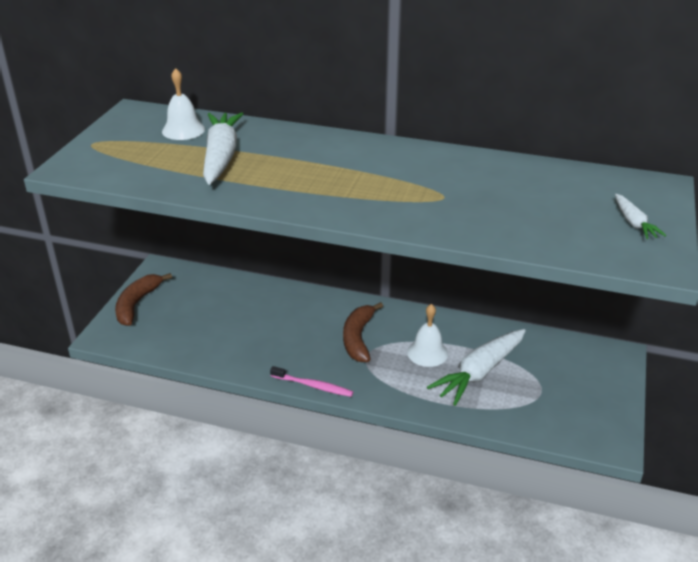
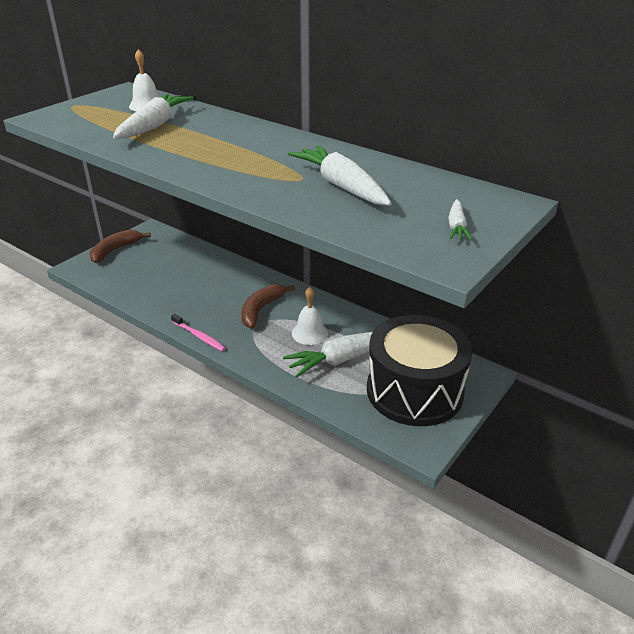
camera: 20 degrees right, 0 degrees up
(491, 198) = (341, 186): none -> white carrot
(569, 389) = (414, 391): none -> black drum

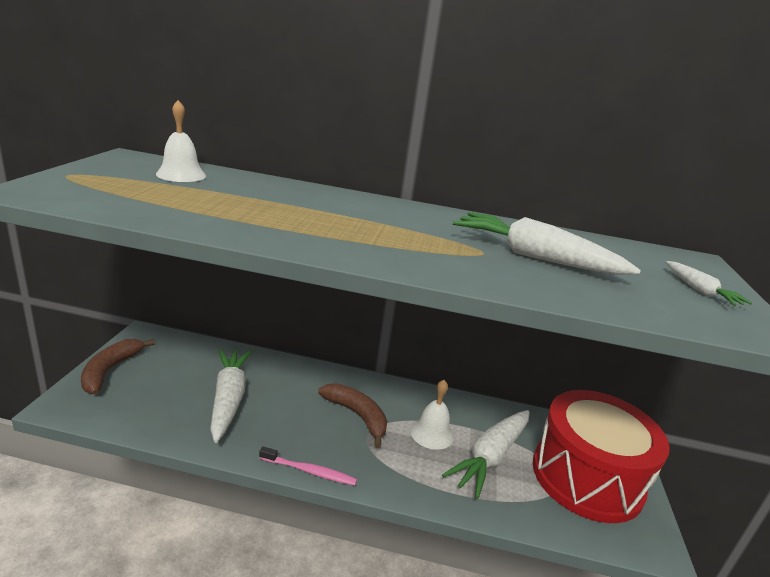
camera: 30 degrees left, 10 degrees down
(154, 126) = (222, 198): white carrot -> white carrot (229, 399)
(261, 310) = (357, 415): brown banana -> brown banana turned 135 degrees clockwise
(414, 391) = (587, 477): black drum -> red drum

